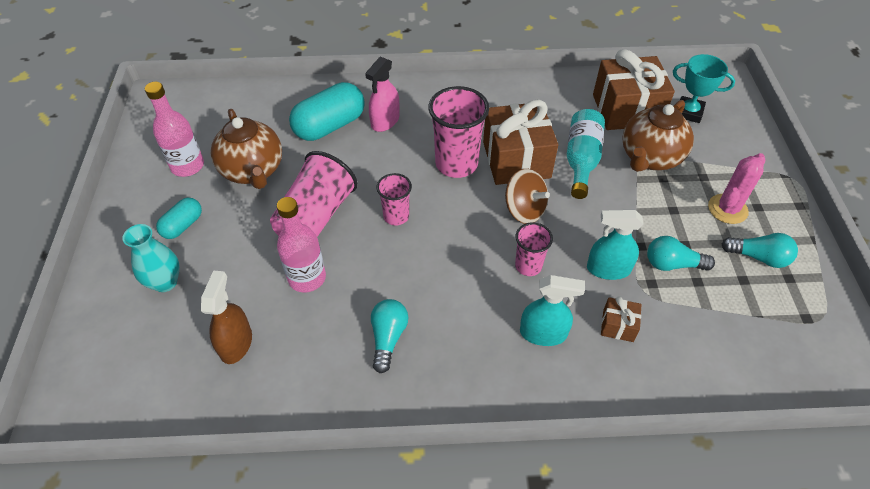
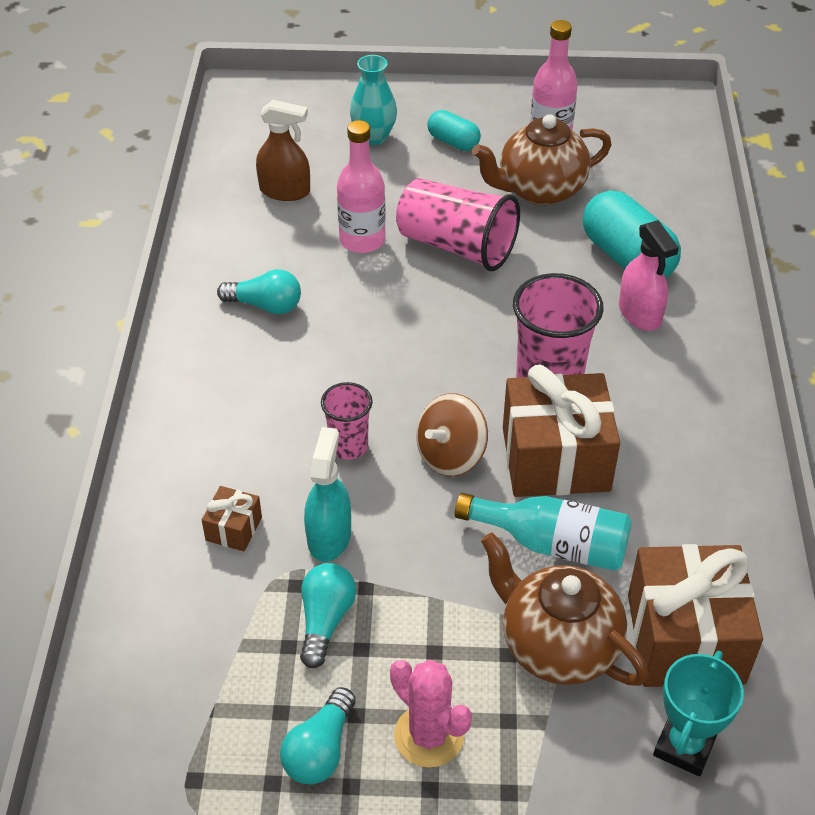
camera: 95 degrees right, 5 degrees down
(385, 121) = (640, 314): pink spray bottle -> pink spray bottle turned 150 degrees counterclockwise
(396, 216) = (451, 319): pink cup -> none
(543, 333) = (240, 447): turquoise spray bottle -> none

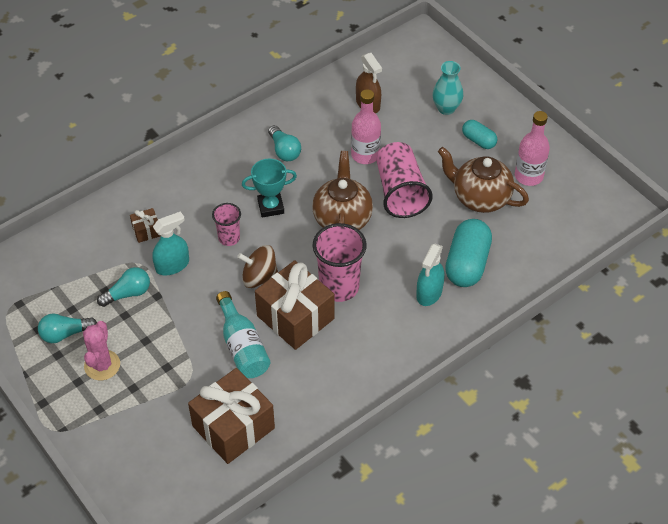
camera: 50 degrees right, 5 degrees up
(453, 142) = (478, 141): turquoise capsule -> turquoise capsule turned 45 degrees counterclockwise
(557, 646) = (186, 382): brown teapot -> brown teapot (342, 218)
(640, 314) = (429, 293): pink spray bottle -> turquoise spray bottle
(684, 746) = (174, 458): turquoise trophy -> turquoise trophy (270, 207)

